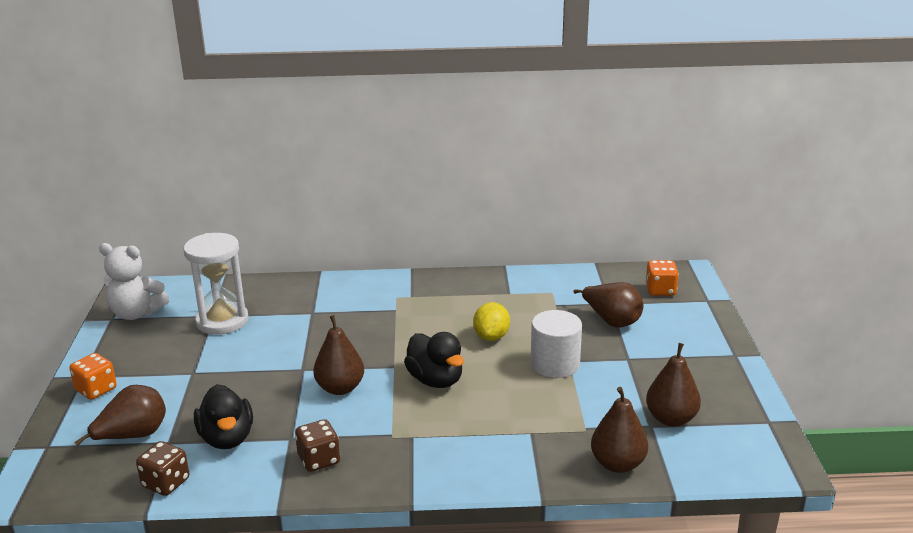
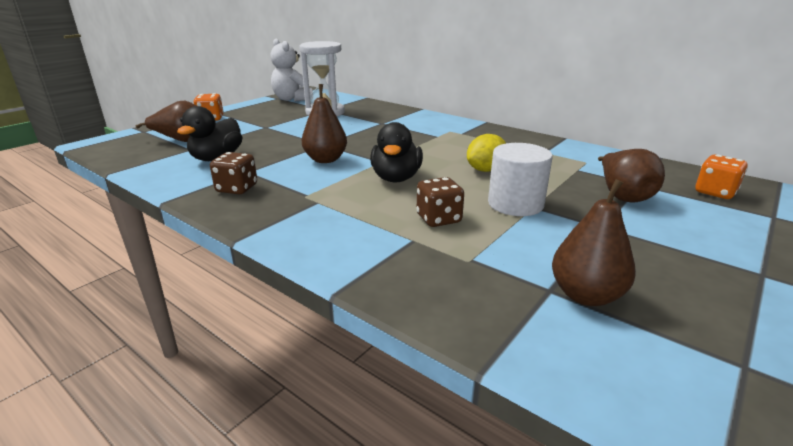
camera: 40 degrees right, 0 degrees up
(166, 483) = (146, 165): brown dice -> brown dice (438, 219)
(617, 464) = (457, 305): brown pear -> none

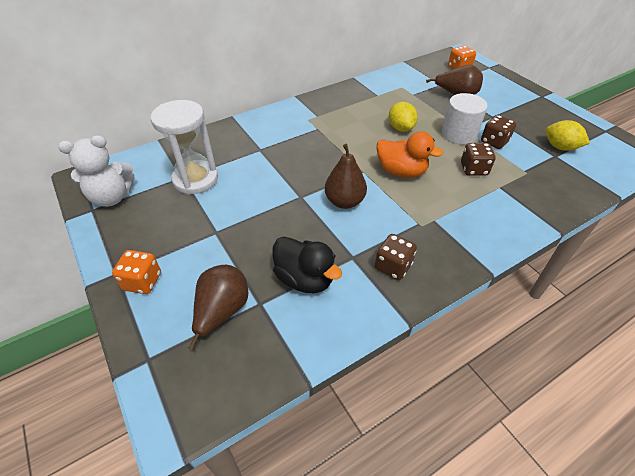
camera: 70 degrees left, 20 degrees up
(396, 178) = (401, 171): black duck -> orange duck
(527, 230) = (494, 142): none -> brown dice
(586, 295) = (560, 147): brown pear -> yellow lemon

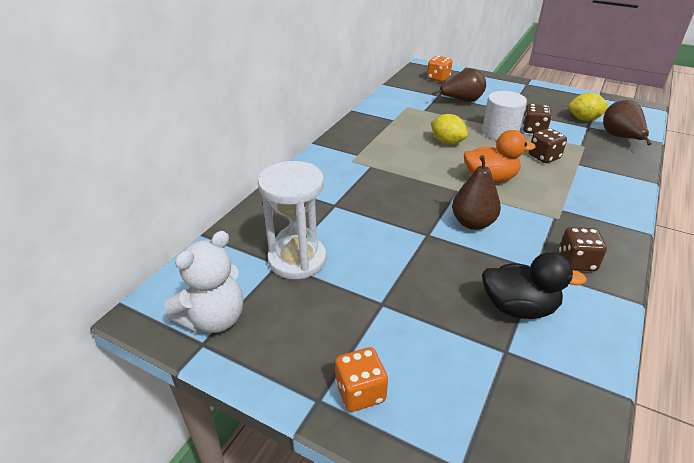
camera: 30 degrees left, 10 degrees down
(222, 312) = (480, 378): brown pear -> brown pear (620, 138)

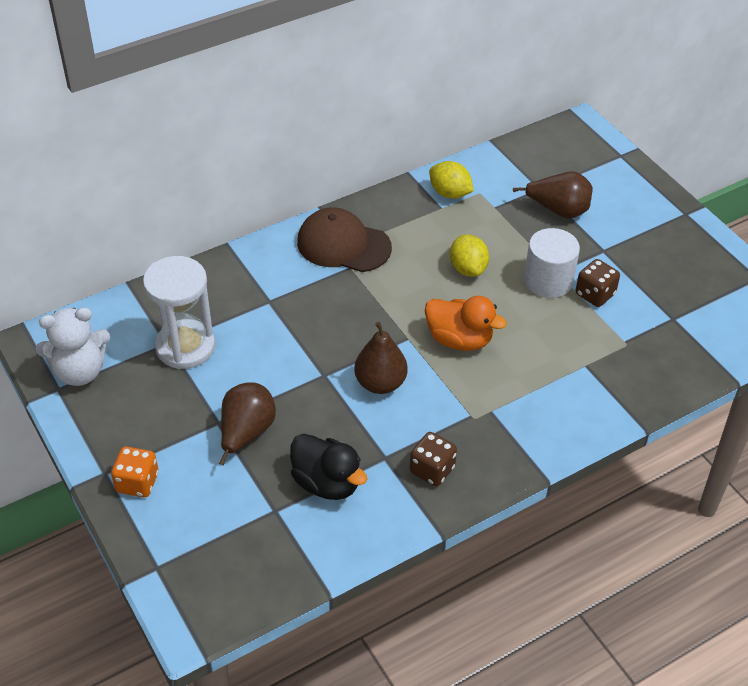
camera: 30 degrees right, 10 degrees up
(352, 156) = (343, 245): none -> brown cap
(438, 78) = (573, 157): orange dice -> none
(544, 157) = (557, 338): brown dice -> none
(584, 119) = (684, 305): yellow lemon -> yellow lemon (450, 193)
(620, 138) = (691, 352): brown pear -> brown pear (246, 433)

